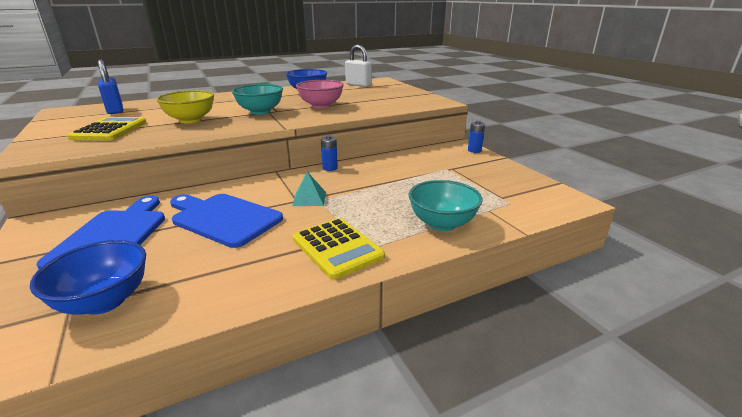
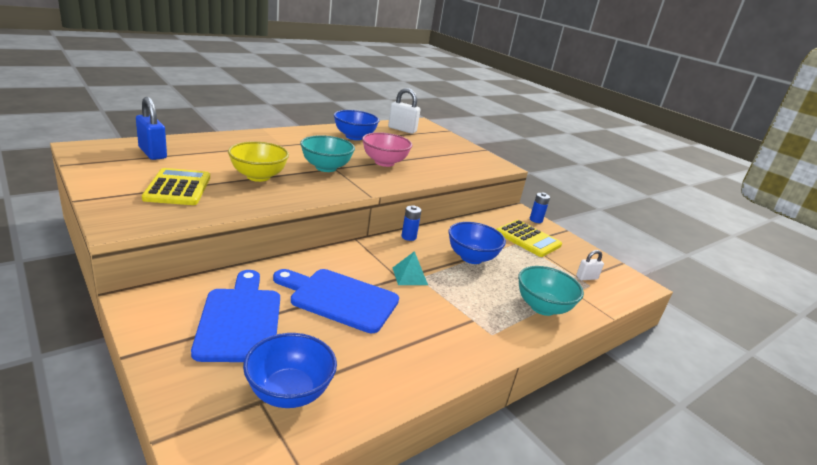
camera: 15 degrees left, 0 degrees up
(337, 248) = (465, 333): yellow calculator -> yellow calculator (528, 239)
(385, 182) = (471, 258): none -> blue bowl
(509, 196) = (586, 278): none -> white padlock

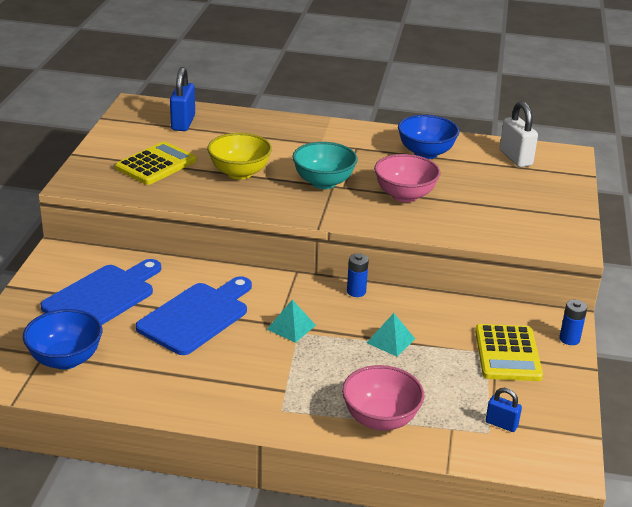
camera: 50 degrees right, 5 degrees up
(339, 298) = (197, 316): blue cutting board -> blue cutting board turned 60 degrees clockwise
(471, 258) = (391, 340): blue bowl -> turquoise pyramid
(542, 307) = (380, 419): turquoise bowl -> pink bowl
(586, 278) = (501, 424): white padlock -> blue padlock

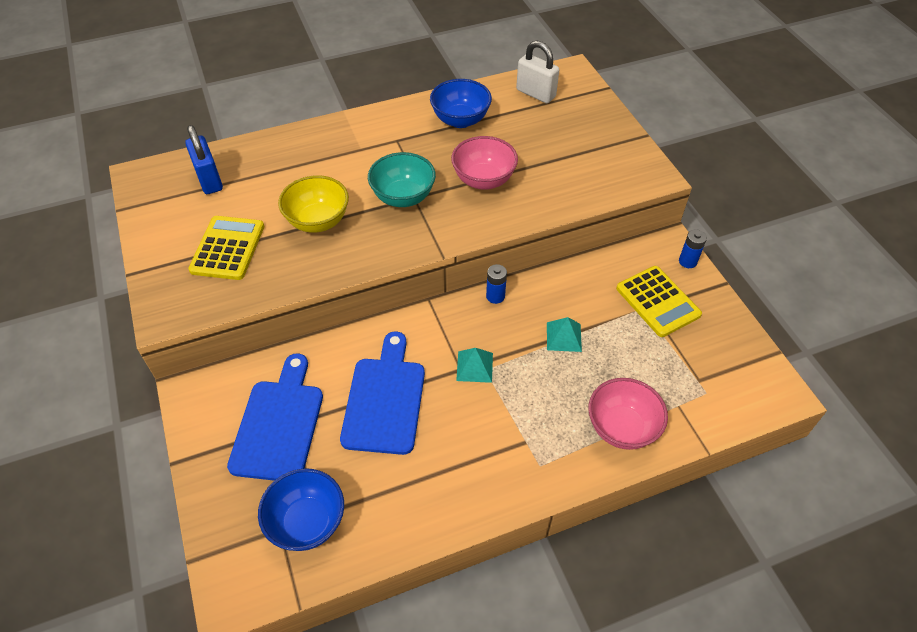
camera: 30 degrees left, 20 degrees up
(501, 424) = (708, 379): blue padlock -> none

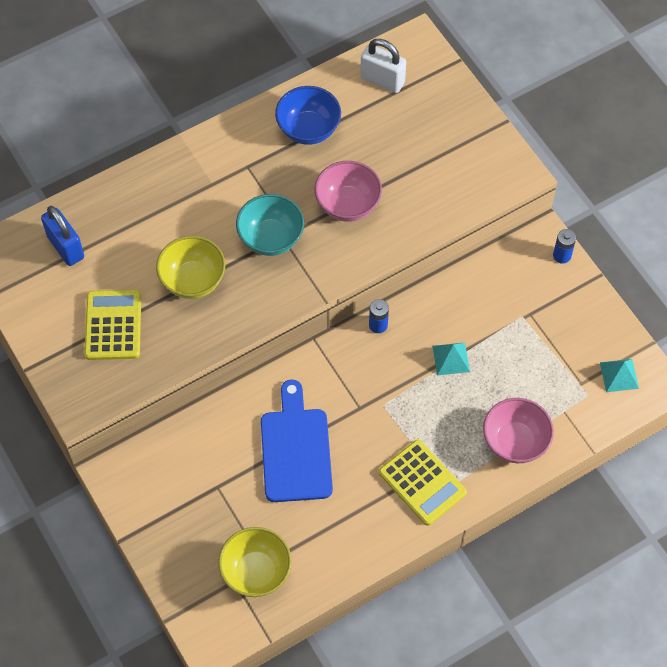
camera: 10 degrees left, 10 degrees up
(279, 424) = (205, 489): blue cutting board -> none
(307, 522) = (256, 572): blue bowl -> yellow bowl
(474, 366) = (372, 403): turquoise pyramid -> turquoise pyramid (619, 375)
(657, 301) = (536, 306): yellow calculator -> yellow calculator (422, 483)

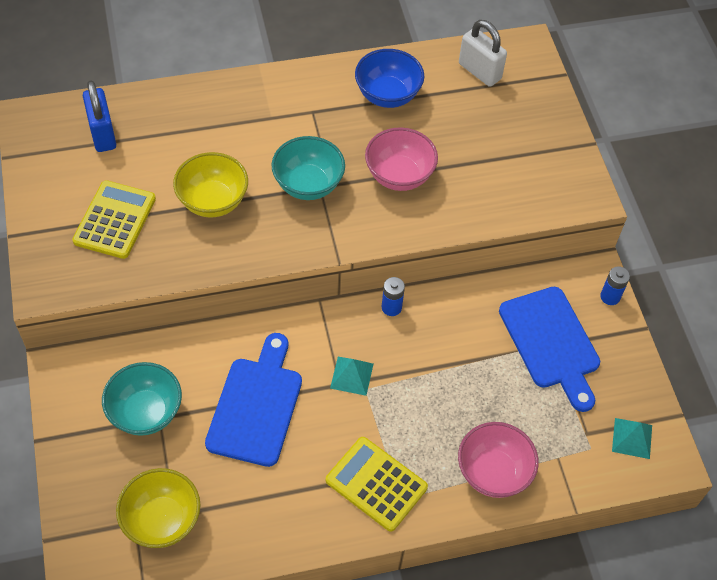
camera: 15 degrees right, 5 degrees down
(203, 486) = (146, 412): none -> turquoise bowl
(422, 483) = (376, 484): yellow calculator -> yellow calculator turned 150 degrees clockwise
(451, 358) = (455, 364): turquoise pyramid -> turquoise pyramid (352, 375)
(525, 313) = (551, 343): none -> blue cutting board

